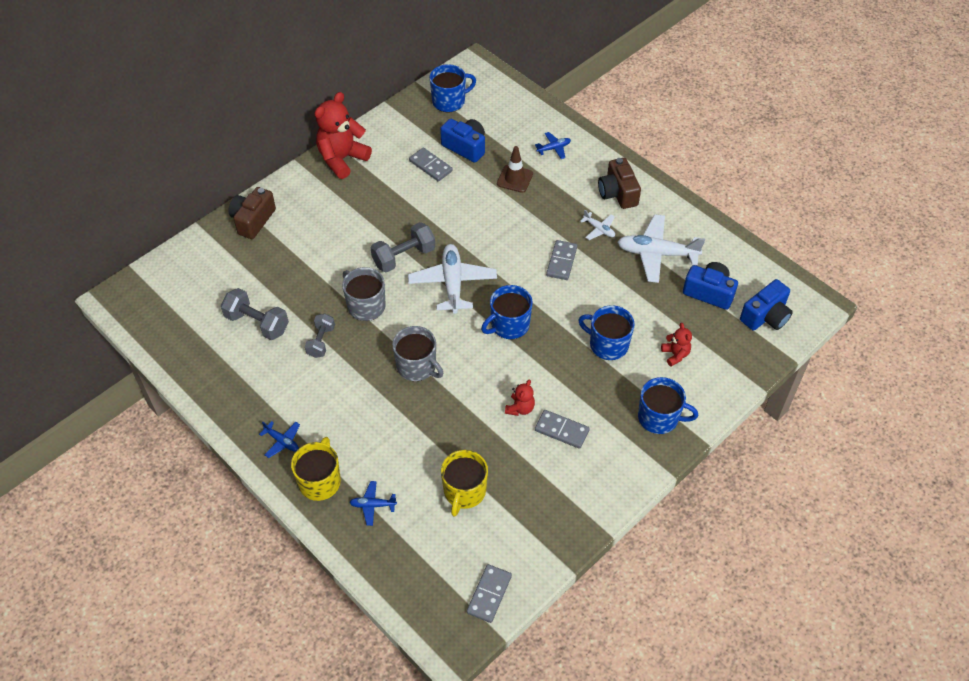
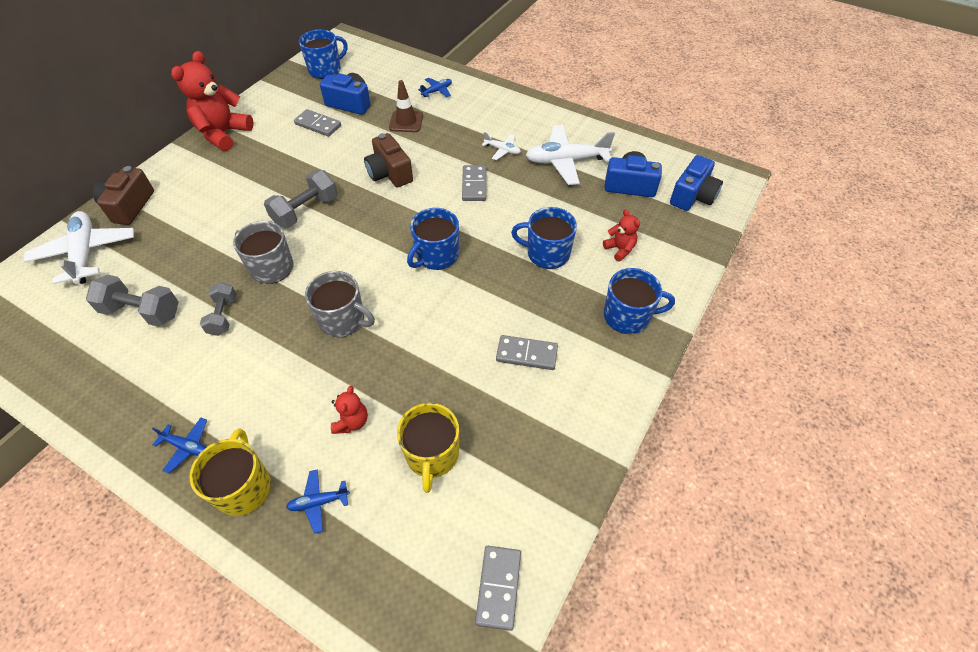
camera: 15 degrees left, 0 degrees up
(452, 283) = (364, 226): white plane -> white plane (85, 253)
(520, 408) = (472, 340): red teddy bear -> red teddy bear (352, 422)
(618, 193) = (510, 117): brown camera -> brown camera (389, 173)

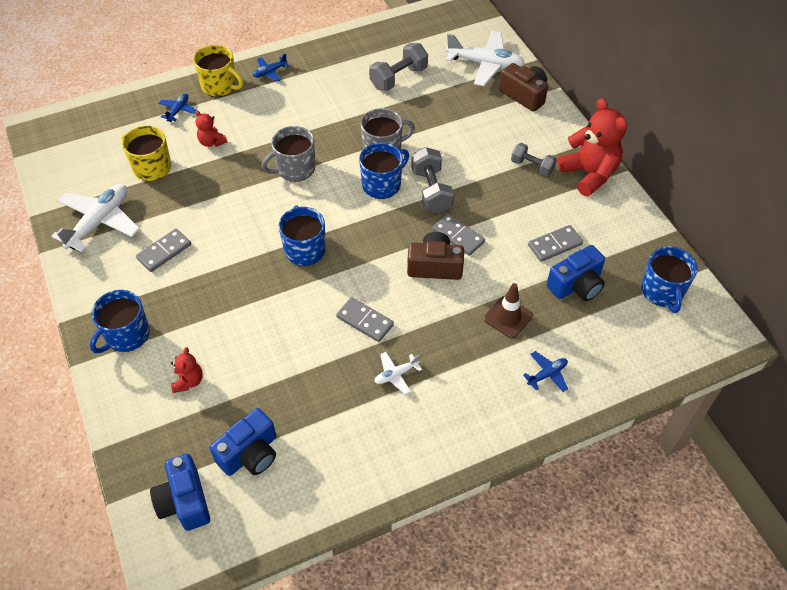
camera: 125 degrees right, 0 degrees up
(223, 316) = (357, 113): grey dumbbell -> grey dumbbell (532, 166)
(437, 91) = (547, 374): blue plane -> blue plane turned 120 degrees counterclockwise
(498, 587) = (55, 158): grey domino -> grey domino (458, 236)
(547, 253) = (236, 324): blue mug -> blue mug (382, 184)
(566, 161) = (332, 421): white plane -> white plane (99, 222)
(620, 249) = (188, 381): red teddy bear -> red teddy bear turned 90 degrees counterclockwise

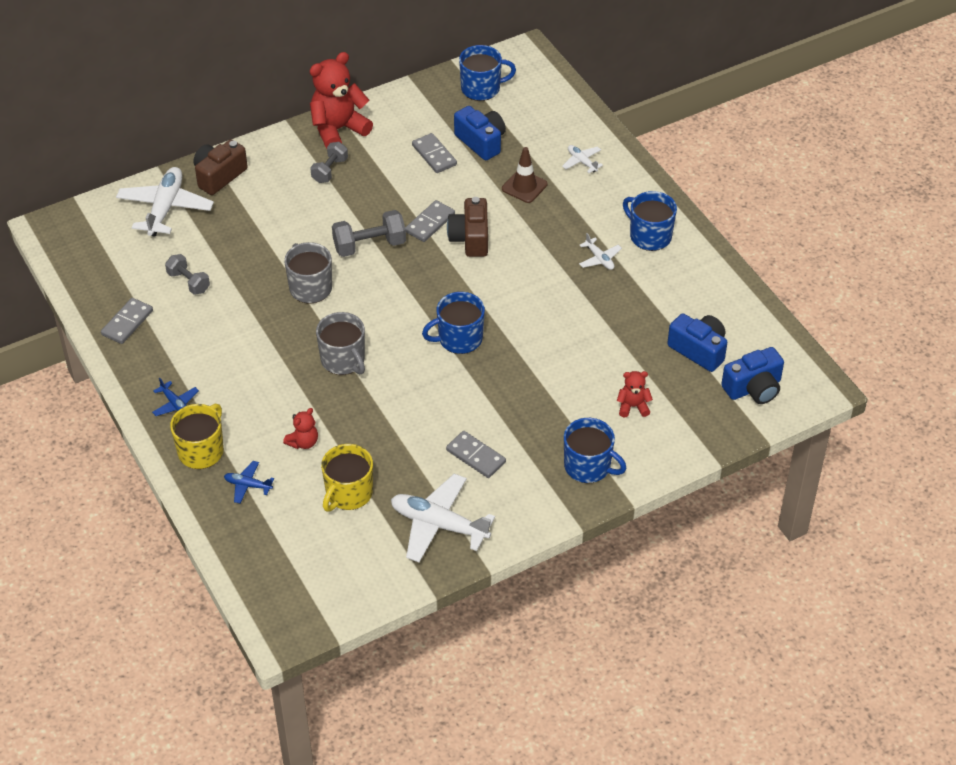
camera: 95 degrees left, 5 degrees down
(365, 321) = (543, 285): grey domino -> grey domino (127, 323)
(382, 184) = (363, 284): blue mug -> blue mug (649, 236)
(398, 78) = (188, 282): grey dumbbell -> grey dumbbell, size x0.66
(547, 374) = (582, 162): blue plane -> white plane

